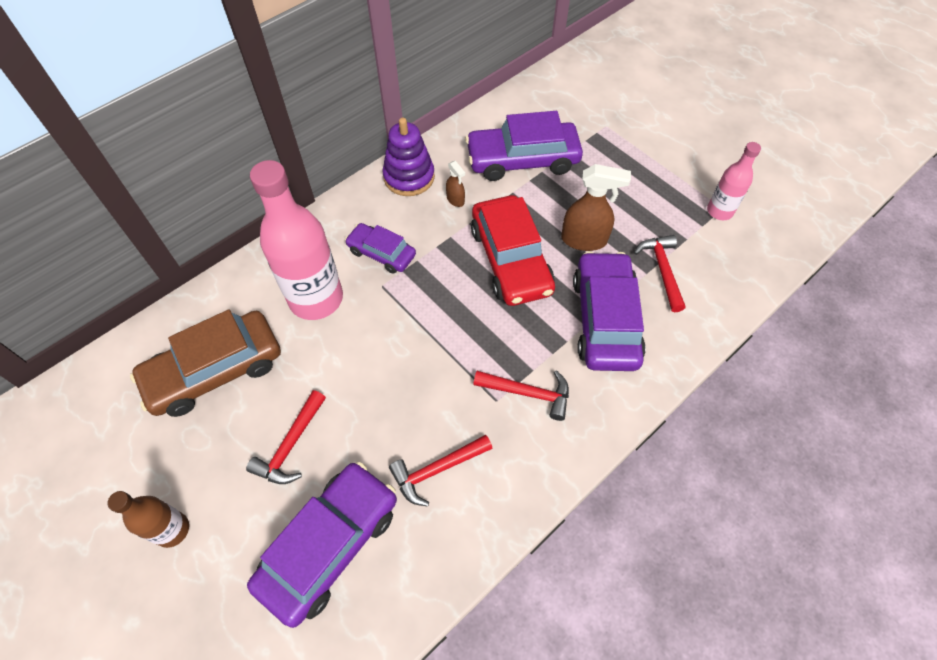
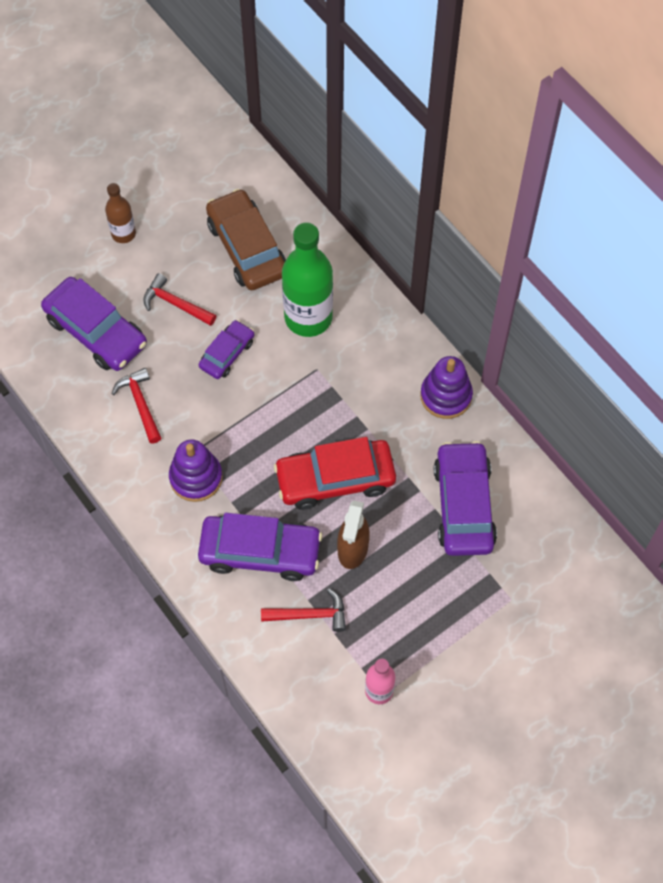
camera: 95 degrees right, 5 degrees up
(316, 299) = (308, 317): pink bottle -> green bottle
(381, 253) = (353, 369): purple car -> purple car (227, 354)
(455, 200) = (413, 436): brown spray bottle -> none
(528, 393) = (196, 477): red hammer -> purple stacking toy

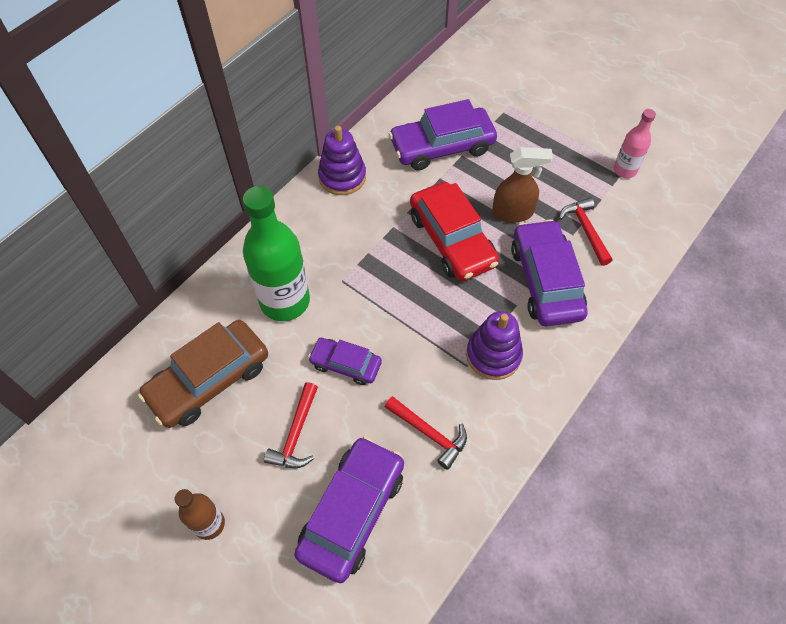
camera: 105 degrees left, 5 degrees down
(140, 404) = (429, 433): red hammer -> red hammer turned 105 degrees counterclockwise

